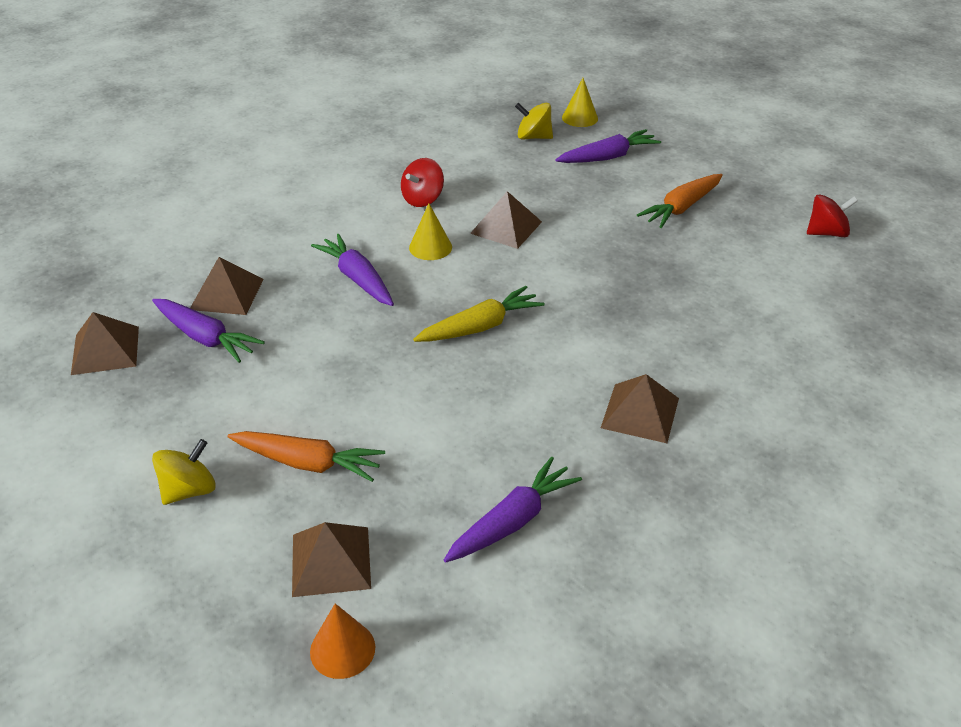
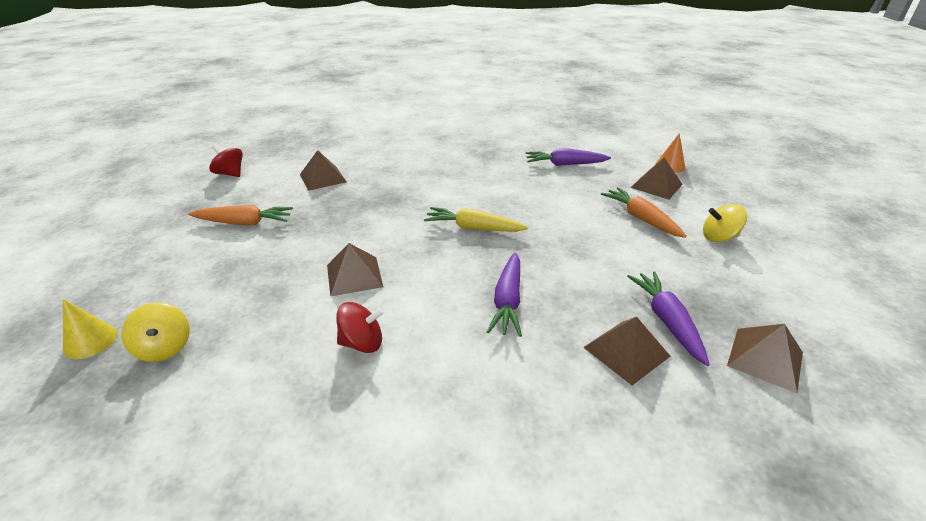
camera: 135 degrees left, 5 degrees down
(430, 247) = (425, 293): yellow cone -> none
(608, 157) = (180, 284): purple carrot -> none
(640, 413) = (461, 165): brown pyramid -> brown pyramid (323, 178)

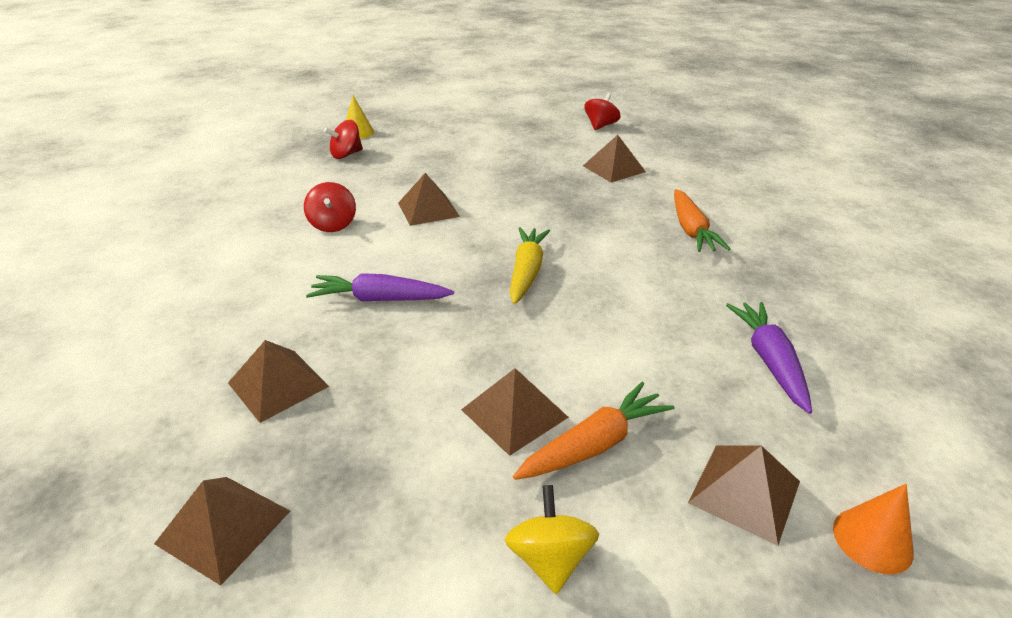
camera: 85 degrees right, 0 degrees up
(164, 348) = (346, 155): yellow spinning top -> red spinning top
(244, 223) = (511, 149): orange carrot -> orange carrot (691, 230)
(625, 241) = (514, 413): none -> brown pyramid
(666, 320) = (323, 431): purple carrot -> none

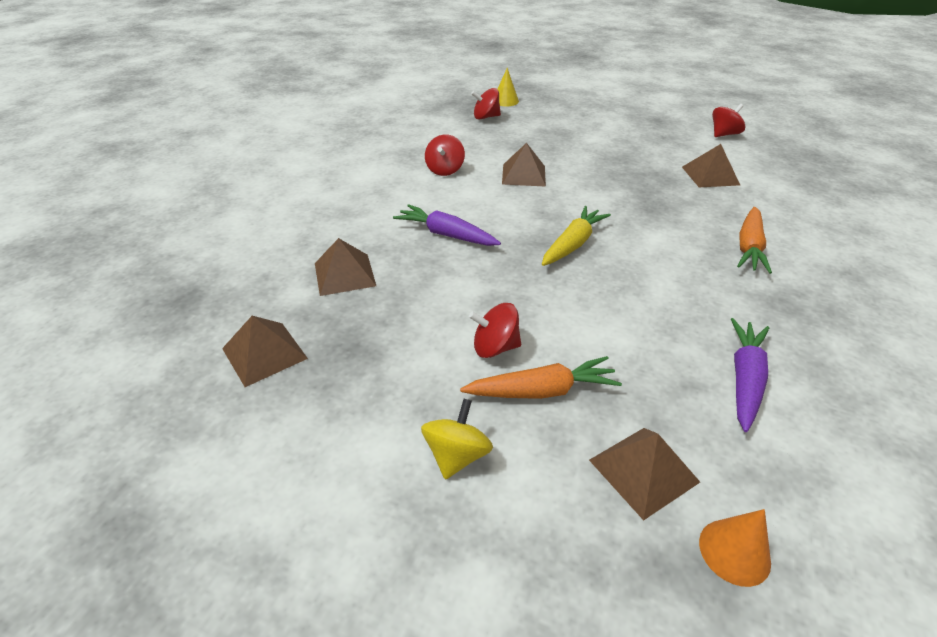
camera: 25 degrees right, 5 degrees up
(514, 413) = (495, 347): brown pyramid -> red spinning top

